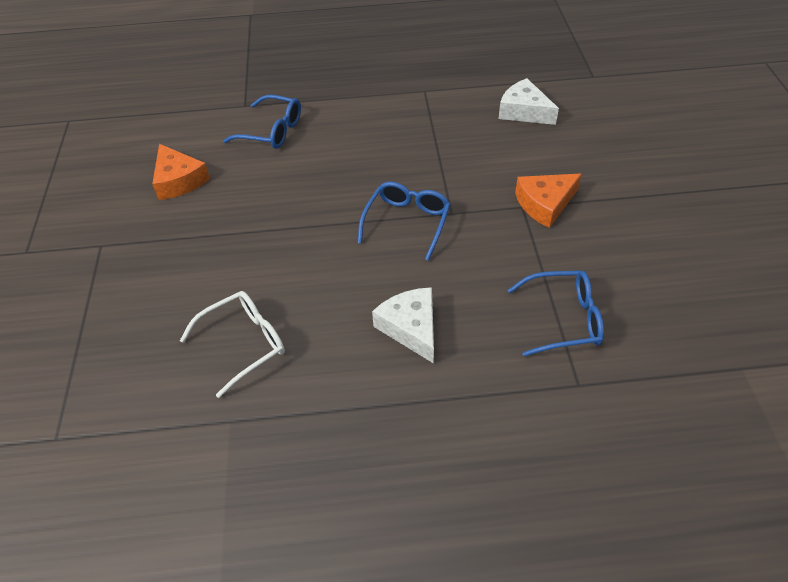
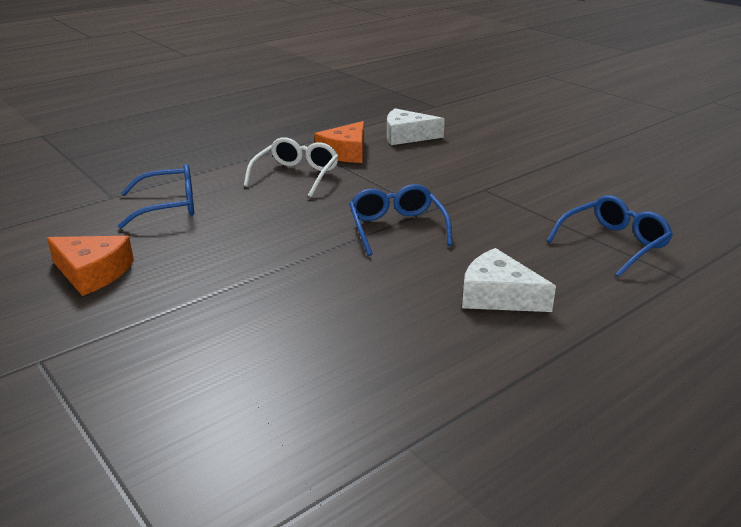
camera: 35 degrees left, 20 degrees down
(244, 343) = (341, 374): white glasses -> white glasses (296, 175)
(545, 204) = (500, 183): orange cheese -> orange cheese (346, 152)

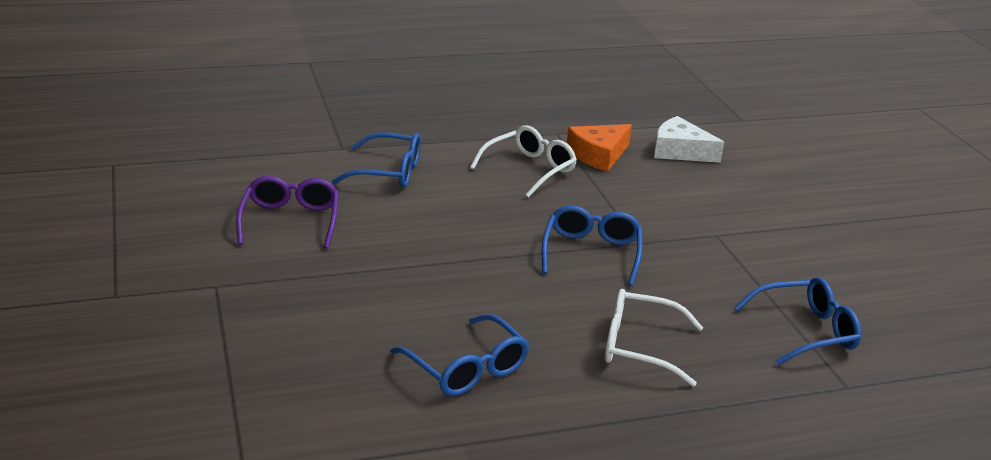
camera: 20 degrees right, 0 degrees up
(92, 272) = (290, 221): orange cheese -> purple glasses
(360, 365) = (467, 368): none -> blue glasses
(498, 295) = (639, 347): white cheese -> white glasses

